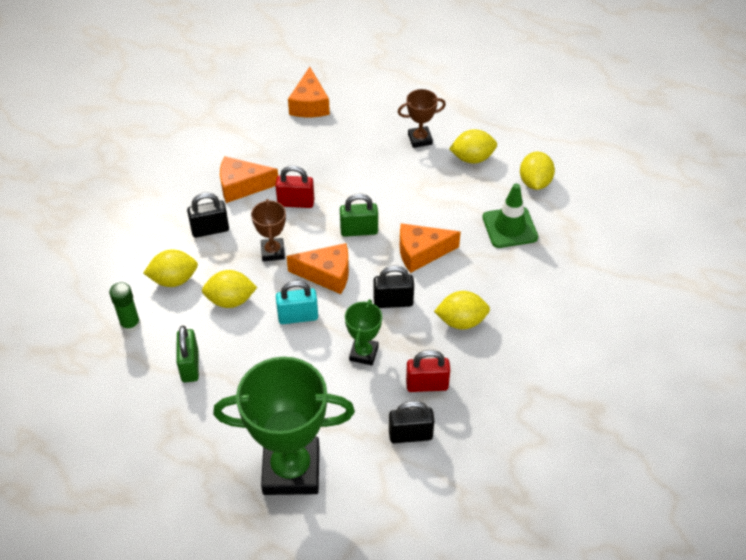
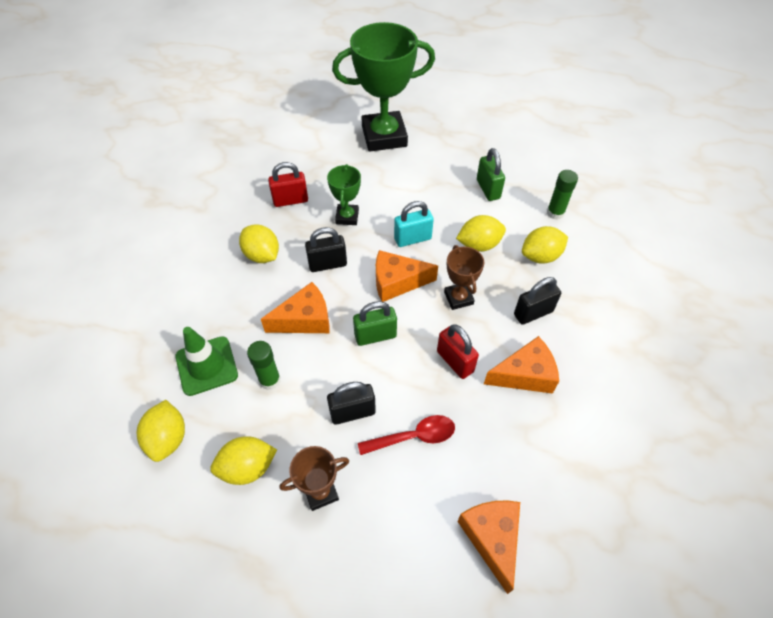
camera: 170 degrees right, 5 degrees up
(296, 203) = (455, 361): red padlock -> red padlock turned 60 degrees clockwise
(345, 160) = (414, 437): none -> red spoon
(410, 435) = (301, 166): black padlock -> black padlock (352, 412)
(455, 210) = (270, 380): none -> green glue stick
(461, 321) = (262, 255): yellow lemon -> yellow lemon turned 60 degrees clockwise

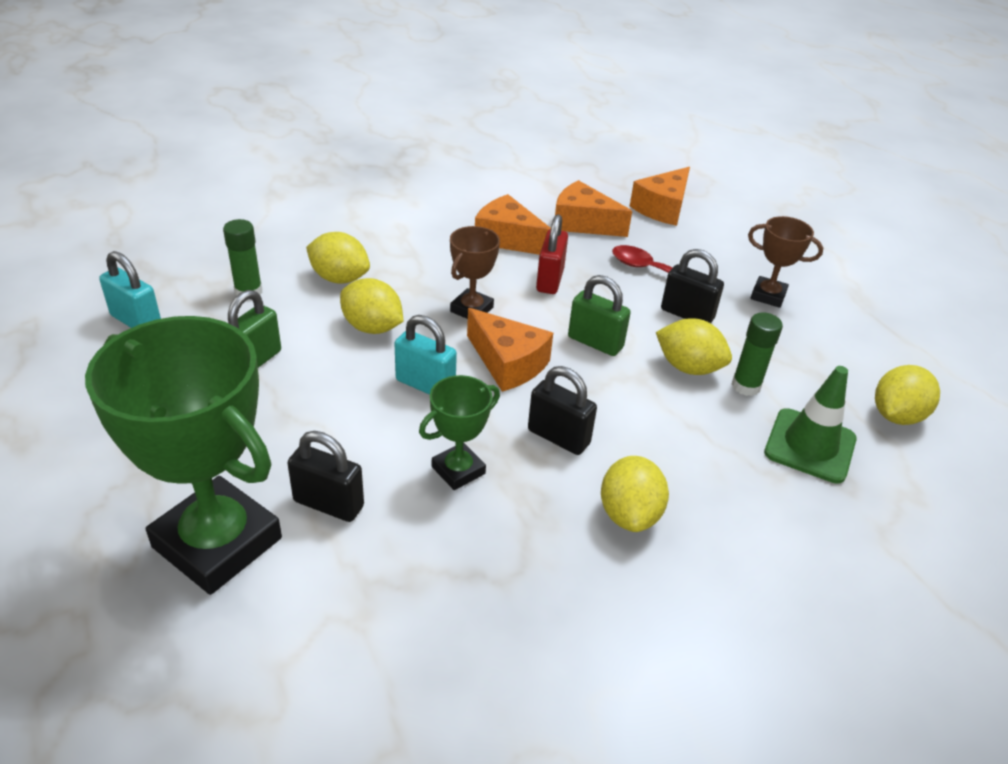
camera: 135 degrees left, 15 degrees down
(247, 467) = (823, 346): yellow lemon -> yellow lemon (688, 367)
(290, 200) = (499, 561): red padlock -> none
(305, 319) = (652, 406): orange cheese -> orange cheese (583, 223)
(533, 313) = (429, 257): black padlock -> black padlock (328, 504)
(557, 164) = (136, 321): none -> turquoise padlock

